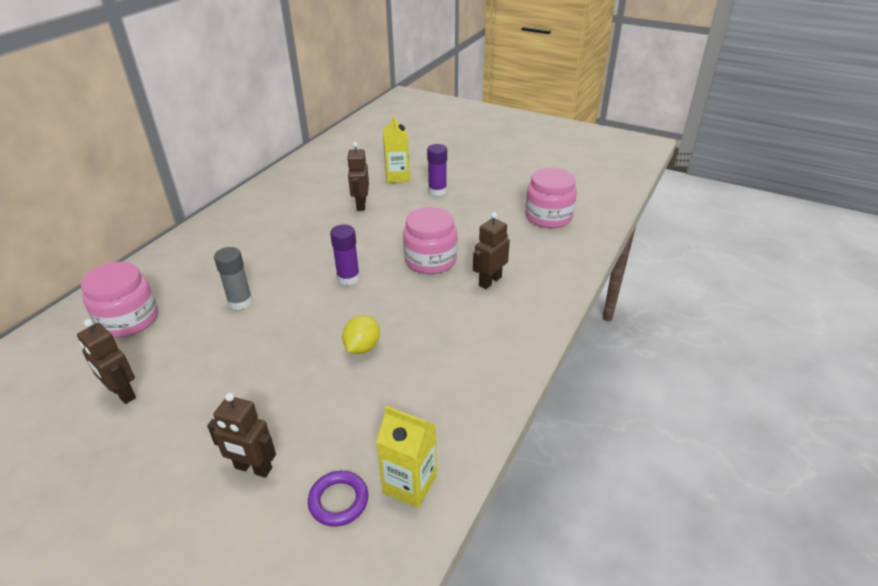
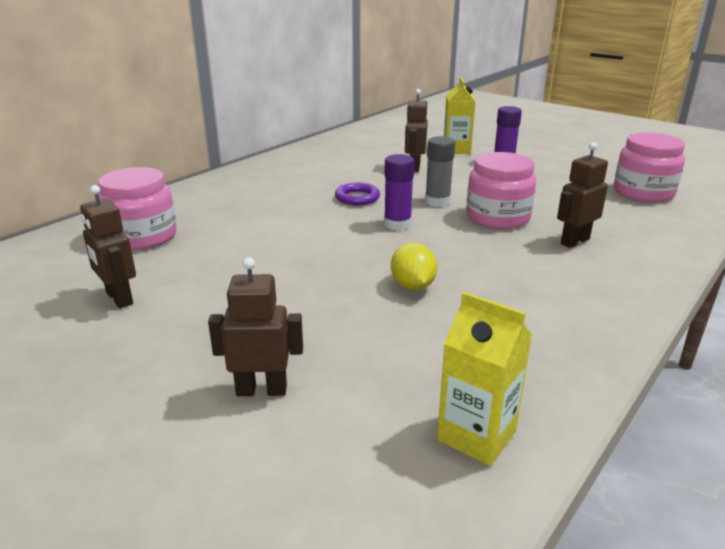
camera: 10 degrees right, 10 degrees down
(240, 302) = (269, 233): grey glue stick -> grey glue stick (437, 201)
(253, 468) = (261, 390): brown robot -> brown robot turned 150 degrees clockwise
(338, 501) = (374, 441): purple ring -> purple ring (357, 198)
(362, 347) = (412, 286): yellow lemon -> yellow lemon turned 45 degrees counterclockwise

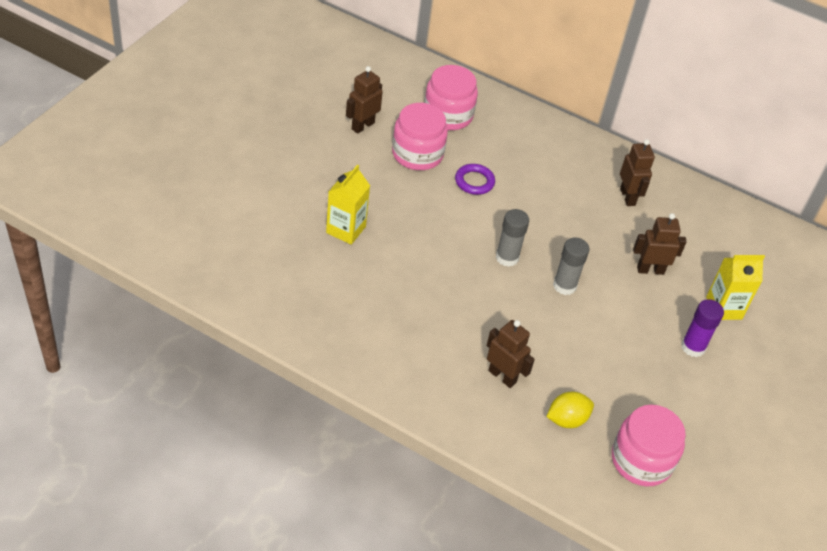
camera: 75 degrees right, 20 degrees up
(261, 390) = (281, 203): brown robot -> brown robot (627, 197)
(357, 198) = (557, 229): purple ring -> purple ring (474, 182)
(397, 224) = (507, 257): purple glue stick -> grey glue stick
(412, 286) = (404, 266): yellow lemon -> yellow lemon (567, 419)
(476, 435) = (252, 291): yellow carton -> yellow carton (346, 229)
(497, 217) = (540, 327): pink jar -> pink jar (417, 154)

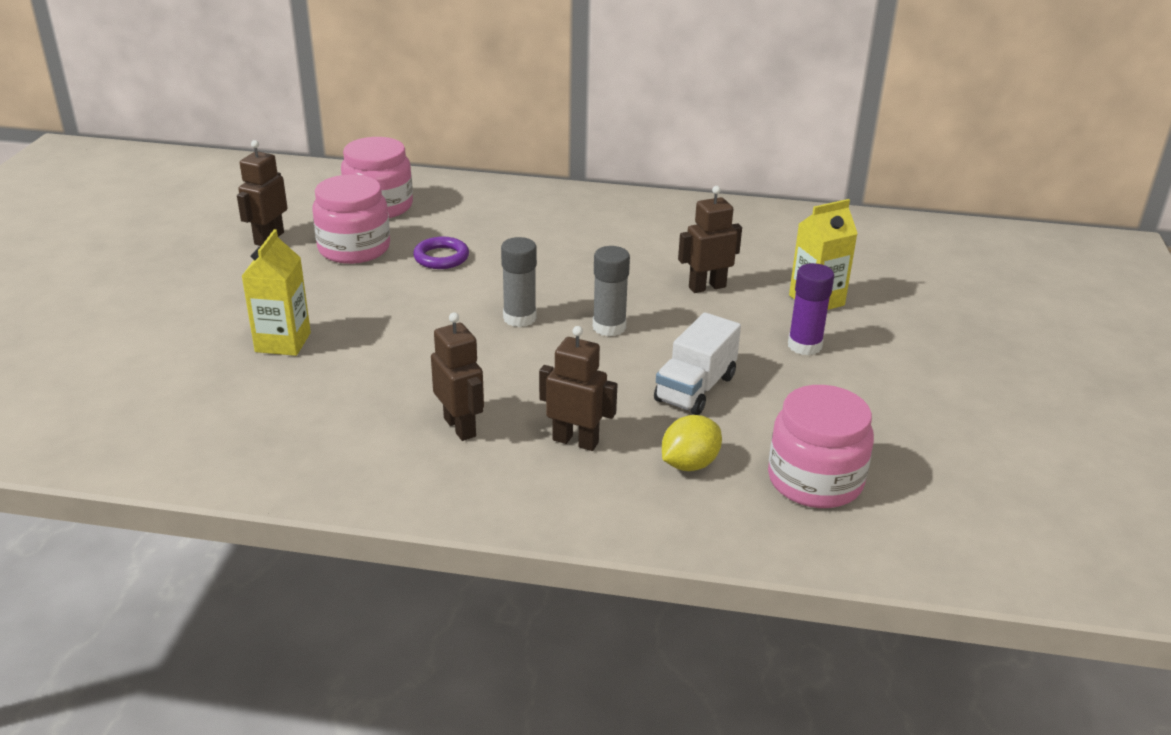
camera: 15 degrees left, 15 degrees down
(599, 359) = (695, 389): none -> white truck
(627, 197) = (640, 229): brown robot -> brown robot (460, 427)

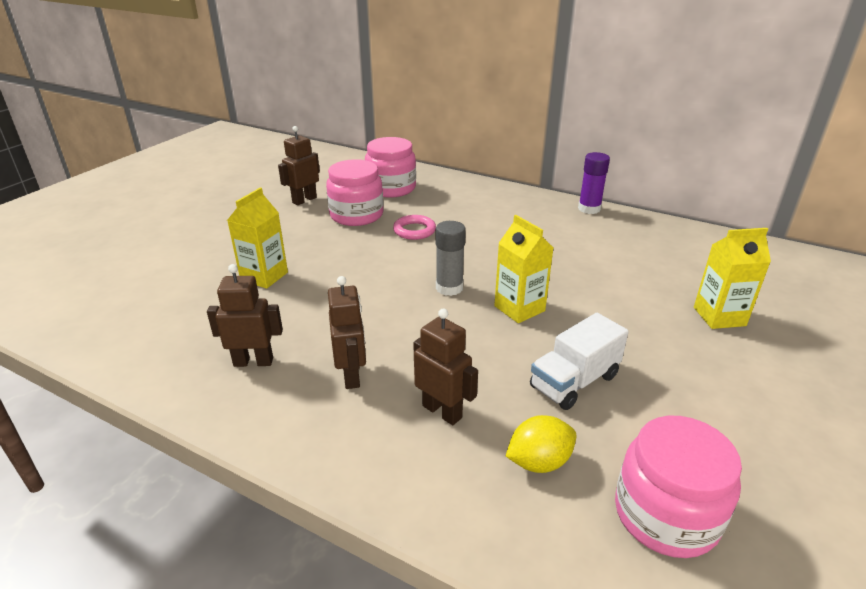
camera: 20 degrees right, 0 degrees up
(441, 257) = (414, 230): purple ring -> pink ring
(609, 327) = (519, 308): grey glue stick -> yellow carton
(707, 287) = (619, 287): brown robot -> brown robot (253, 362)
(804, 346) = (695, 359): purple glue stick -> purple glue stick (589, 209)

